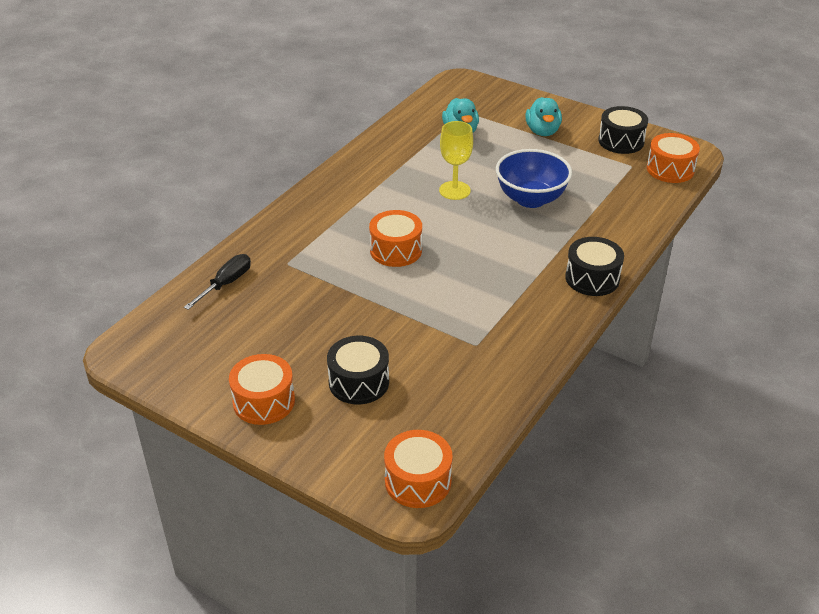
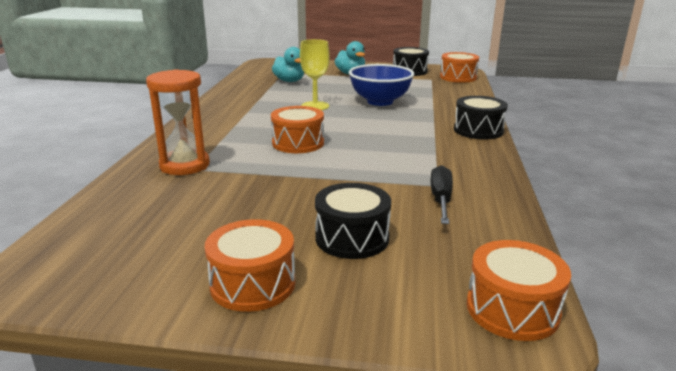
camera: 25 degrees left, 15 degrees down
(226, 283) = (134, 194): black screwdriver -> black screwdriver (441, 199)
(281, 256) = (185, 165): none -> orange hourglass

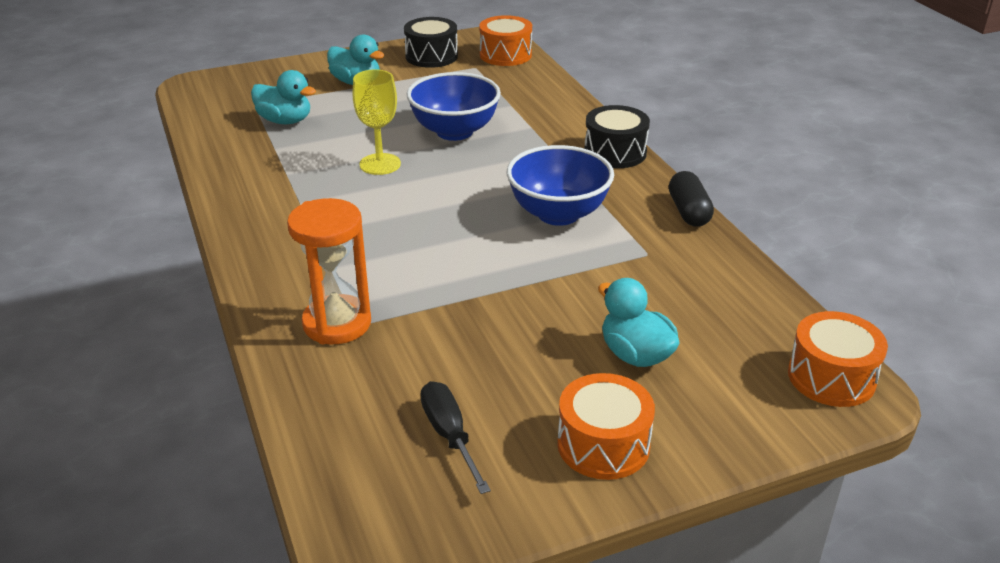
camera: 30 degrees left, 10 degrees up
(298, 143) = (433, 239): orange drum -> none
(352, 238) = (635, 355): black drum -> turquoise duck
(397, 150) = (558, 214): none -> blue bowl
(441, 199) = (669, 272): black screwdriver -> black screwdriver (449, 435)
(499, 171) = (689, 212): none -> black capsule

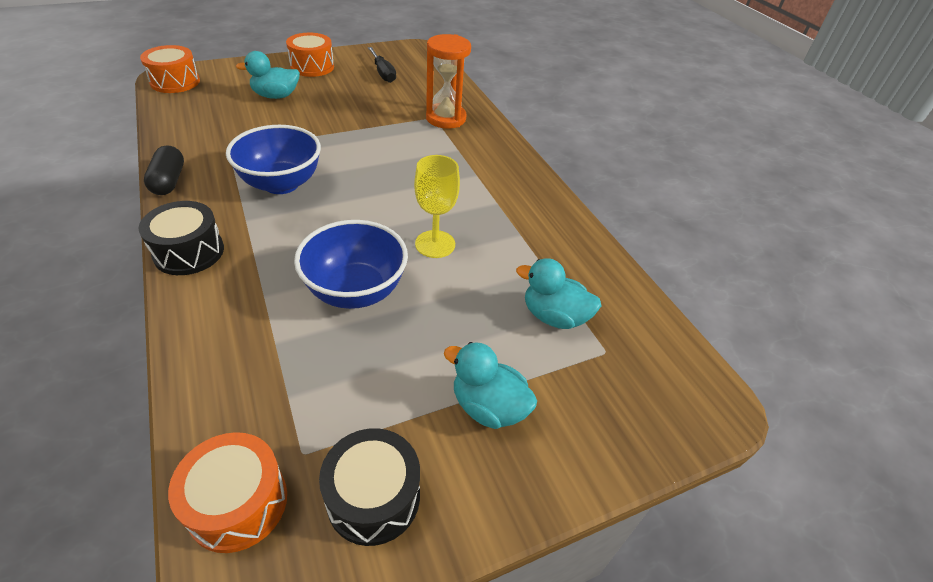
camera: 175 degrees right, 10 degrees up
(635, 355) = (276, 96): turquoise duck -> turquoise duck turned 120 degrees clockwise

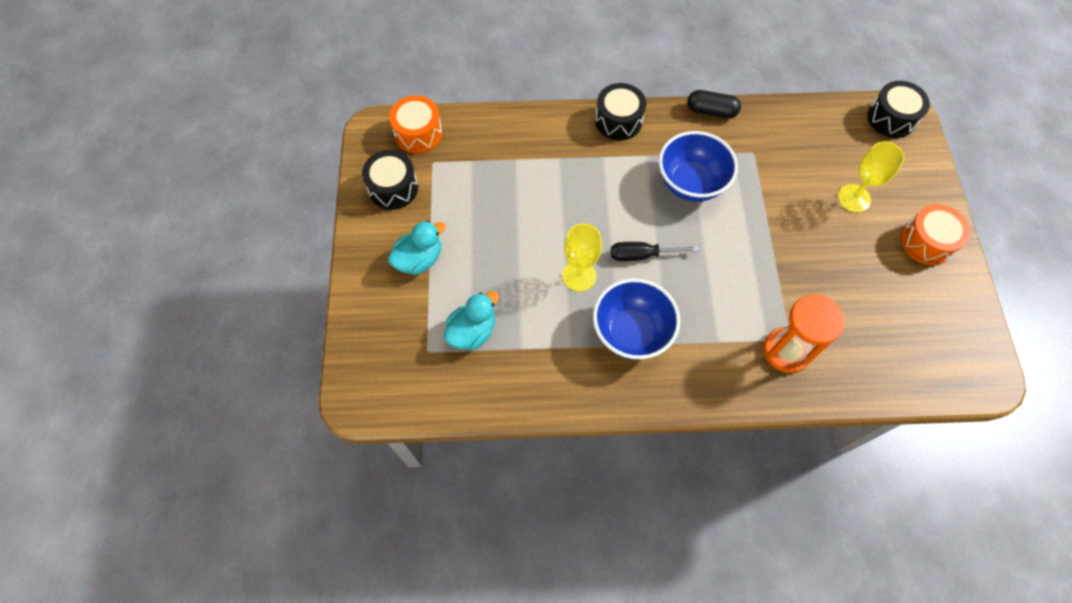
camera: 115 degrees right, 20 degrees up
(175, 82) = (891, 118): orange drum -> black drum
(276, 96) = (854, 198): turquoise duck -> yellow goblet
(356, 291) = (545, 210): blue bowl -> blue bowl (631, 332)
(383, 73) = (906, 314): black screwdriver -> black screwdriver (641, 255)

